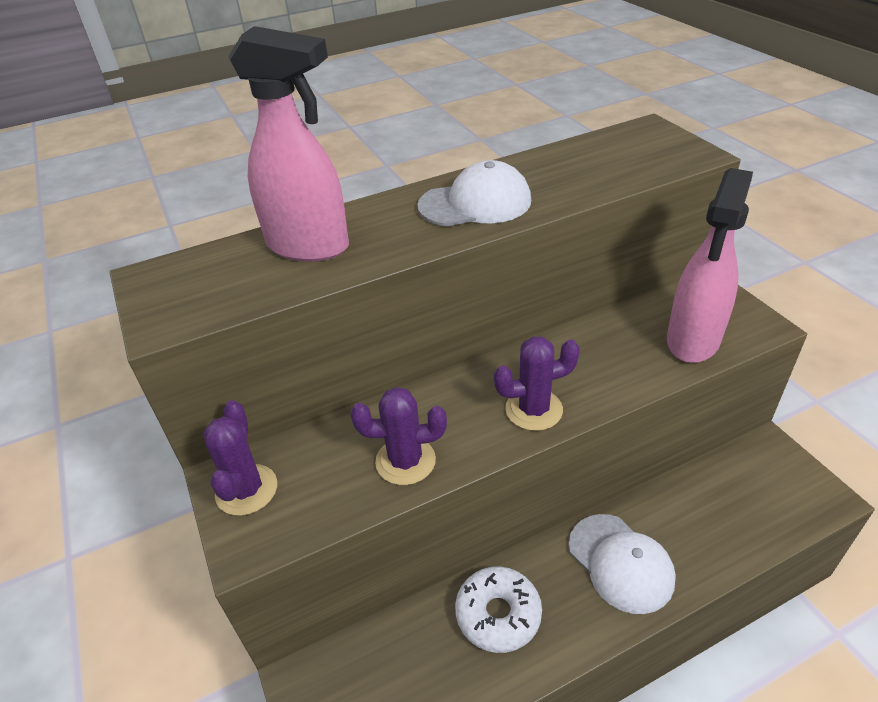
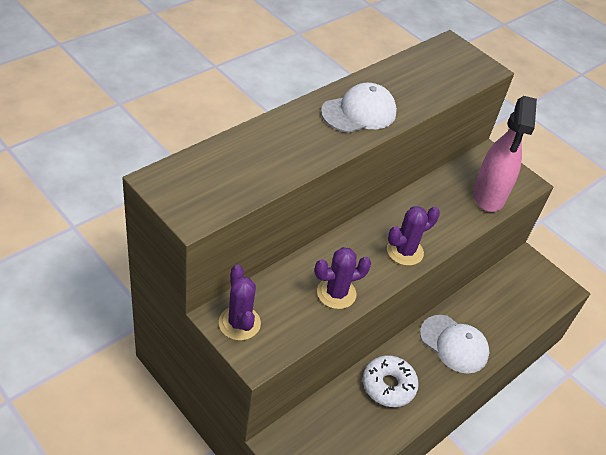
camera: 25 degrees left, 5 degrees up
(309, 247) = (261, 152): pink spray bottle -> none

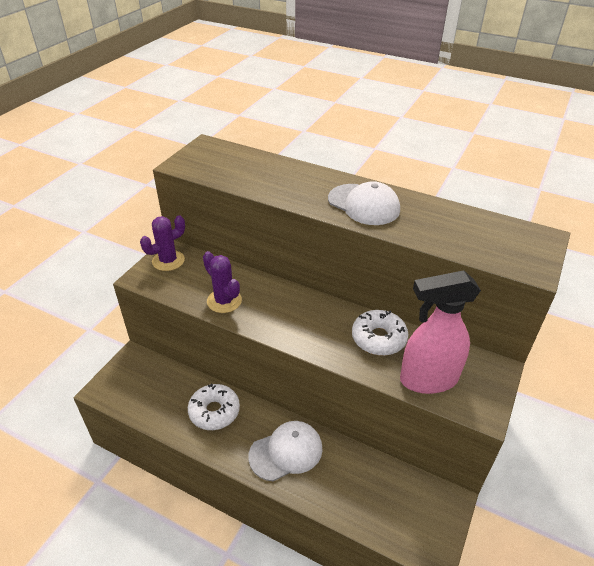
camera: 75 degrees right, 5 degrees down
(405, 251) = (299, 331): purple cactus -> none
(434, 203) = (378, 338): none -> white donut
(454, 344) = (286, 452): white cap -> white cap turned 135 degrees counterclockwise

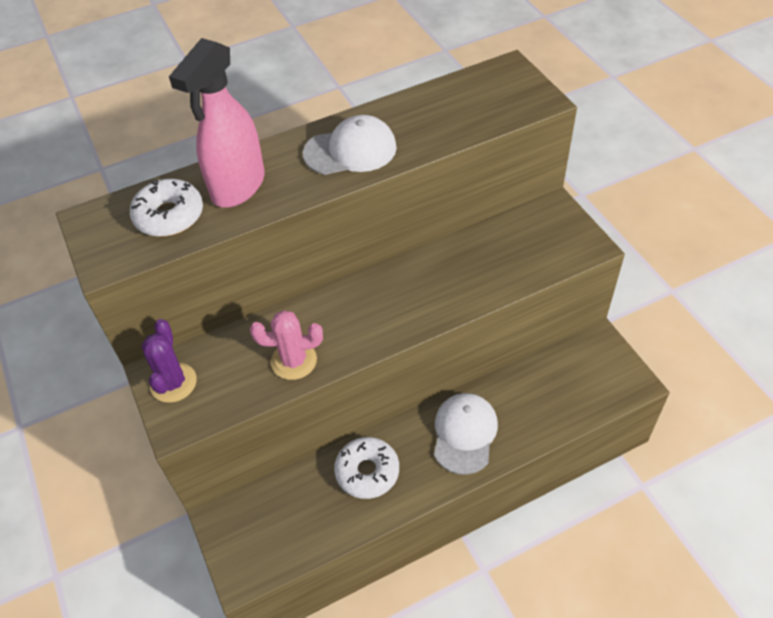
camera: 50 degrees left, 10 degrees up
(224, 301) = (294, 361): purple cactus -> pink cactus
(378, 338) = (457, 264): white donut -> white donut (169, 216)
(428, 379) = (531, 260): pink spray bottle -> pink spray bottle (238, 187)

